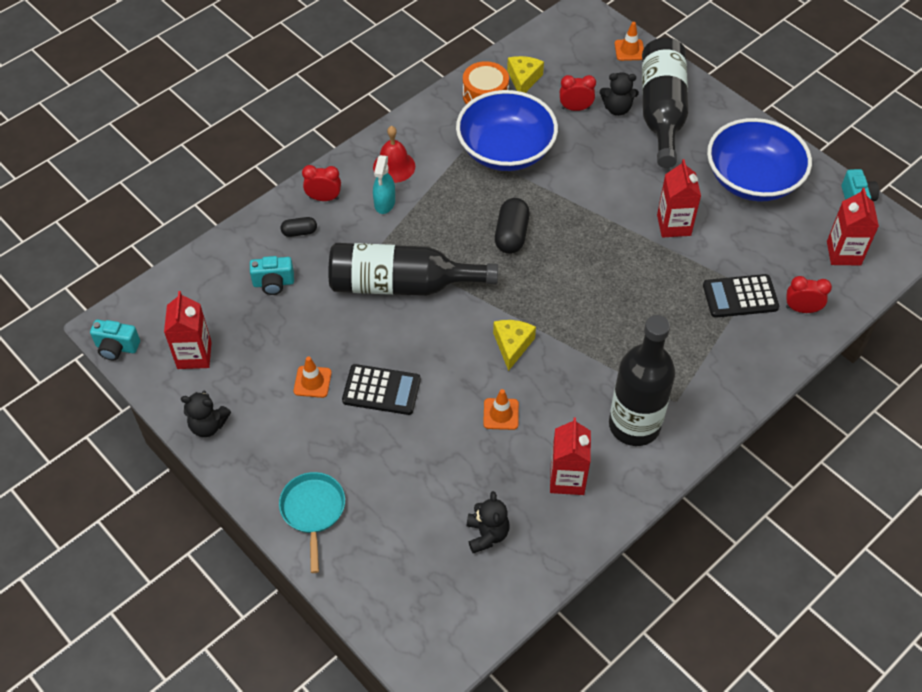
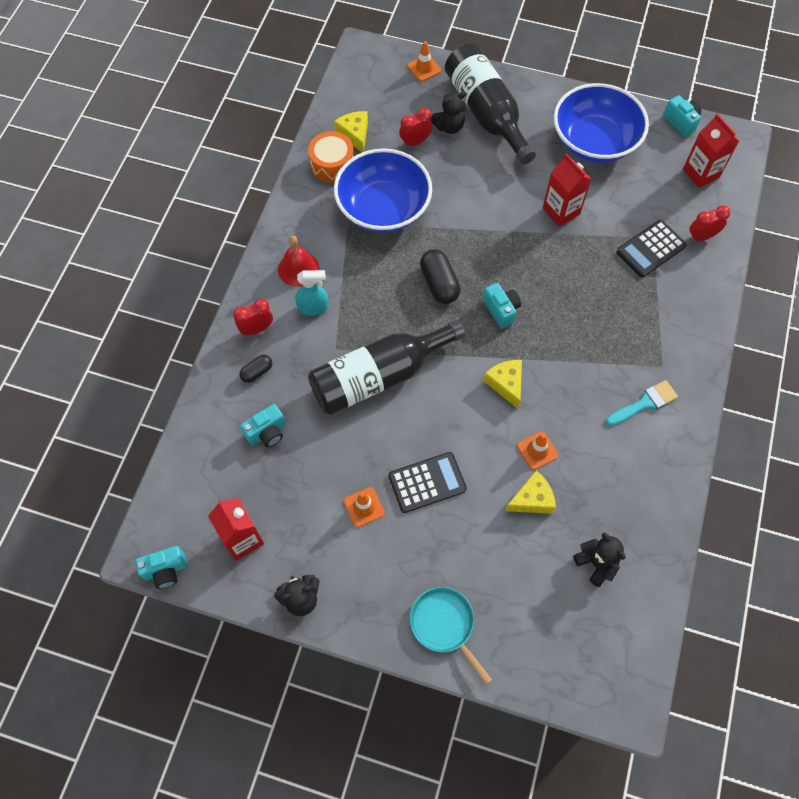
camera: 30 degrees left, 10 degrees up
(384, 203) = (313, 307): turquoise spray bottle -> turquoise spray bottle turned 75 degrees counterclockwise
(466, 451) = (532, 499): none -> yellow cheese
(553, 282) = (501, 310): none -> turquoise camera
(567, 479) = (625, 478): red carton -> none
(634, 425) = (644, 403): black bottle -> turquoise brush

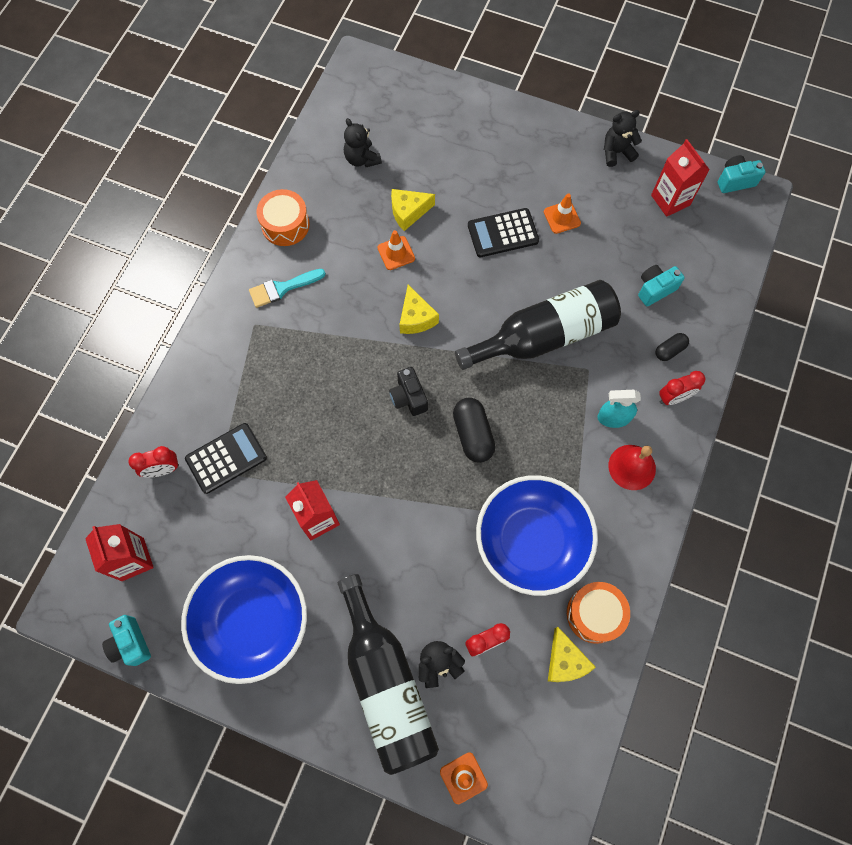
camera: 175 degrees left, 5 degrees up
(444, 625) = (497, 125): turquoise pan -> none
(501, 310) = (408, 397): turquoise camera -> black camera
(661, 473) = (285, 225): none -> orange drum

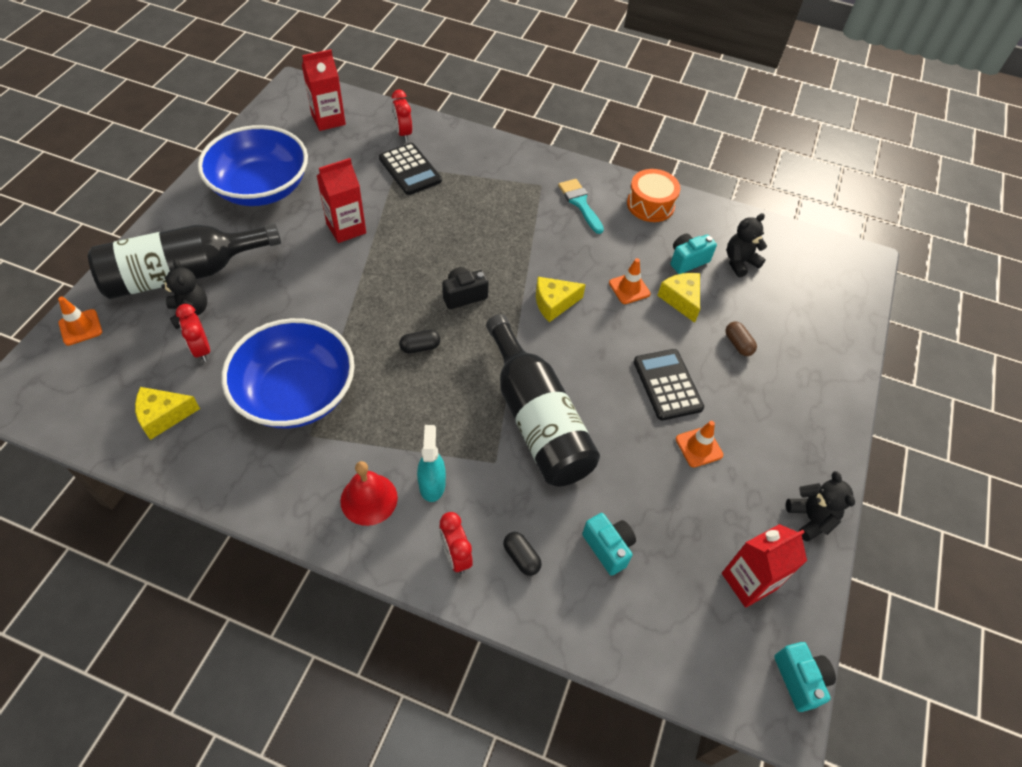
camera: 85 degrees right, 15 degrees down
(131, 643) = (260, 121): turquoise camera -> turquoise camera (687, 260)
(457, 175) = (738, 344): none -> brown capsule
(473, 434) = (420, 347): black capsule -> black capsule, size x0.58
(594, 614) = (205, 447): orange drum -> none

